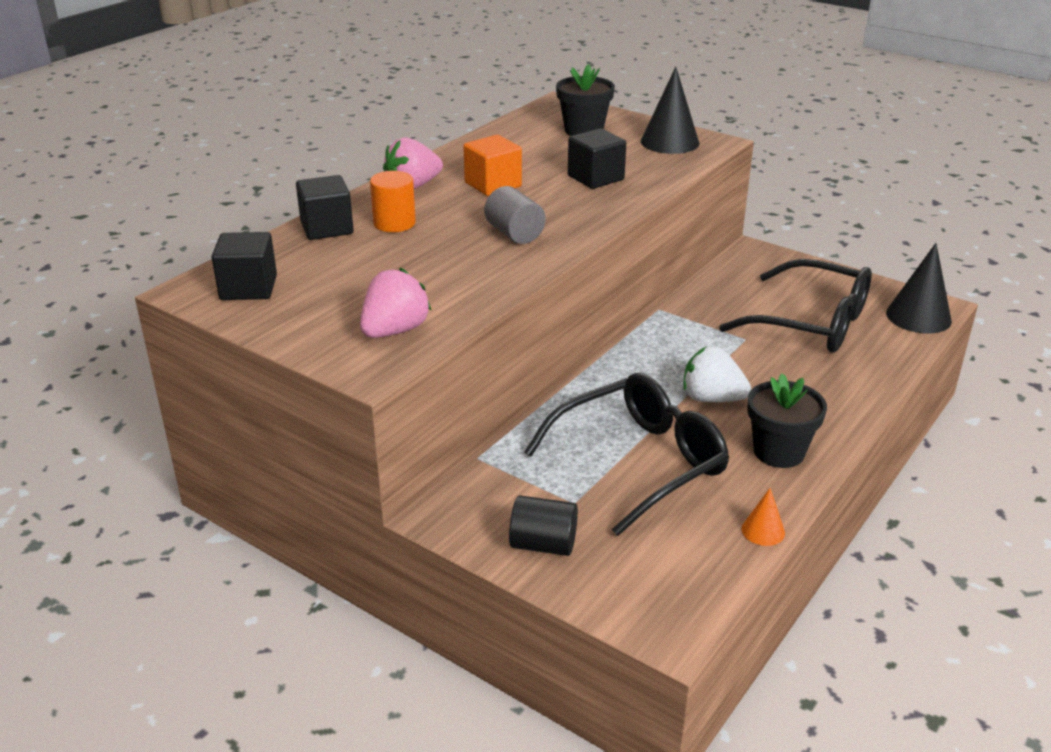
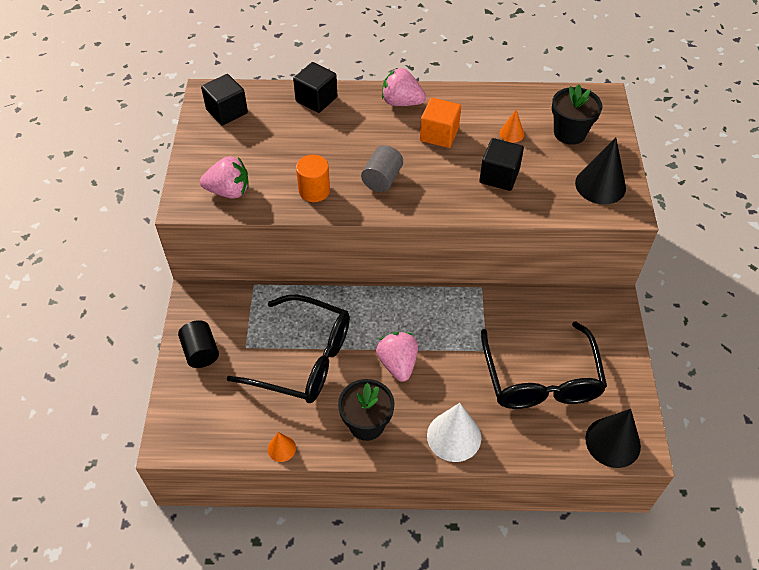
camera: 55 degrees right, 20 degrees up
(394, 223) = (347, 122): orange cylinder -> orange cylinder (314, 191)
(545, 153) = (511, 133): none -> orange cone
(711, 398) = (398, 364): white strawberry -> pink strawberry
(842, 401) = (454, 436): none -> white cone

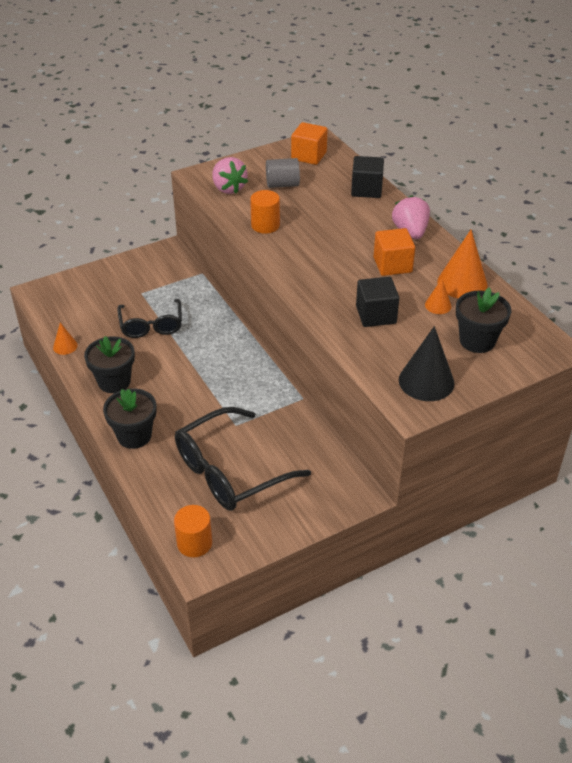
camera: 60 degrees right, 10 degrees down
(201, 352) = (121, 274): black cylinder -> none
(227, 111) = (309, 156): black cube -> orange cube
(303, 359) = (151, 325): black glasses -> black glasses, size x0.64
(382, 179) = (309, 253): grey cylinder -> grey cylinder (282, 184)
(398, 364) = (183, 377): pink strawberry -> none
(454, 436) = (134, 436): white cone -> black flower pot
(493, 106) = (462, 283): none -> orange cone
(613, 442) = (194, 543): black cone -> orange cylinder

